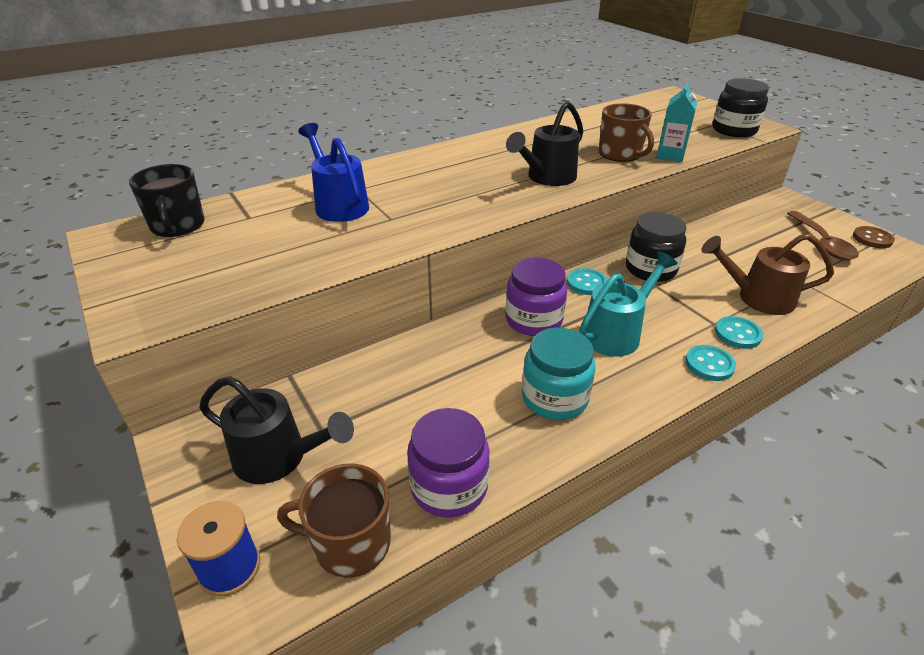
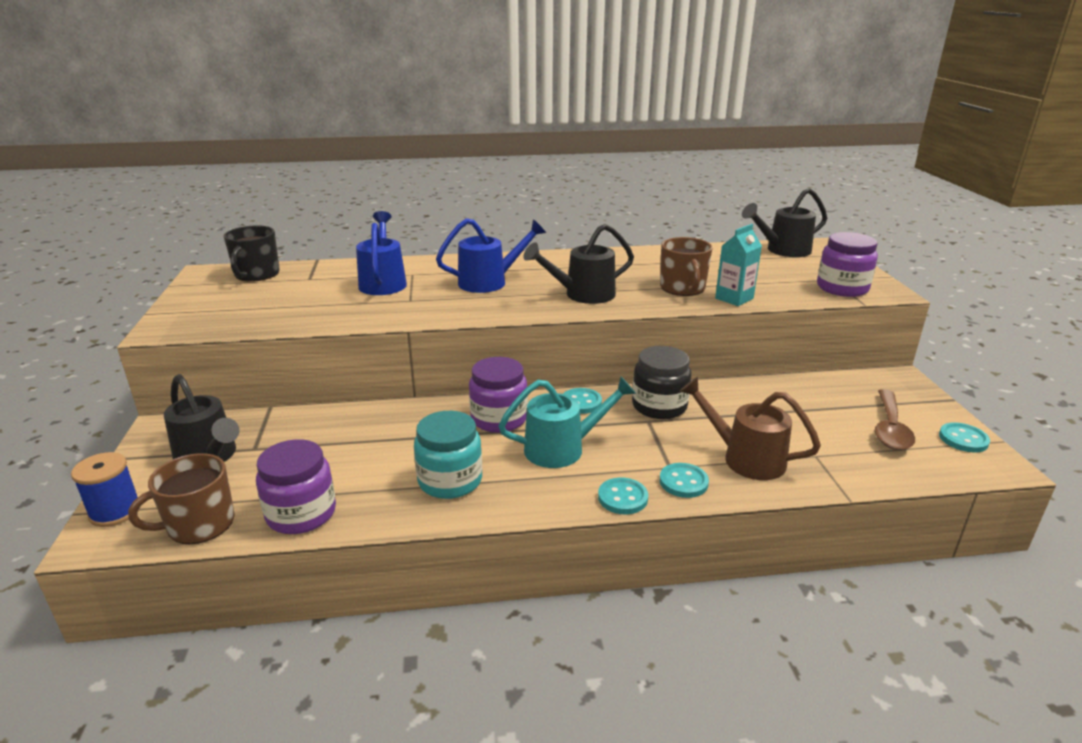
camera: 25 degrees right, 10 degrees down
(350, 543) = (199, 524): brown mug -> brown mug turned 60 degrees counterclockwise
(447, 182) = (490, 282): none -> blue watering can
(652, 104) = (782, 250): none -> black watering can
(734, 130) = (842, 288): black jar -> purple jar
(872, 239) = (963, 439): brown button -> turquoise button

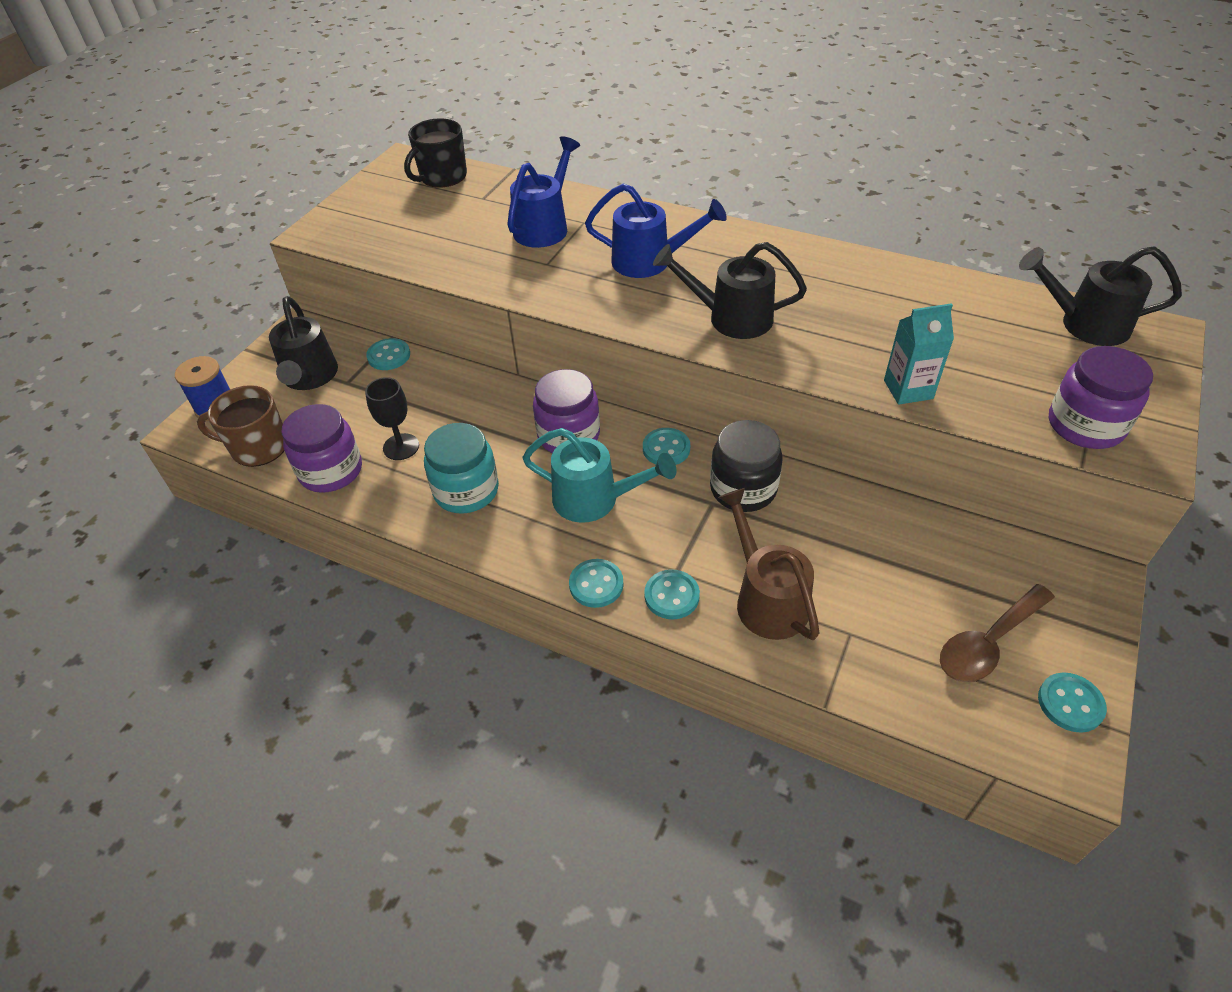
camera: 35 degrees right, 20 degrees up
(280, 419) = (389, 356): none -> turquoise button
(357, 473) = (401, 447): none -> black goblet
(683, 288) = (861, 348): brown mug -> none

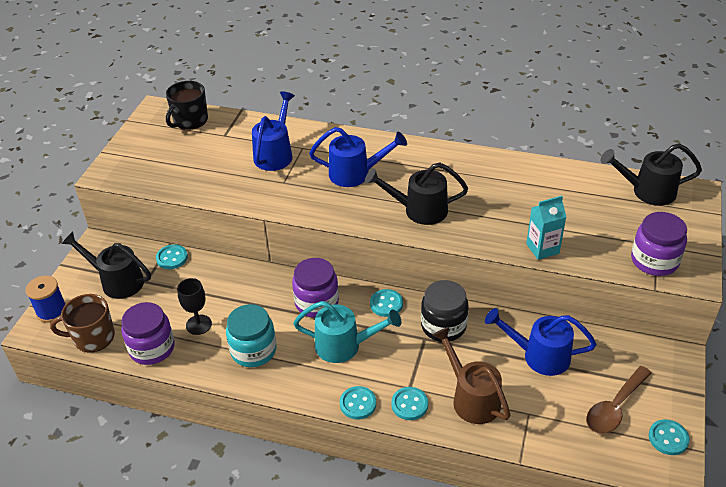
camera: 10 degrees left, 5 degrees down
(309, 378) = (117, 281): black watering can -> black watering can turned 135 degrees clockwise
(879, 549) = (539, 356): none -> blue watering can

